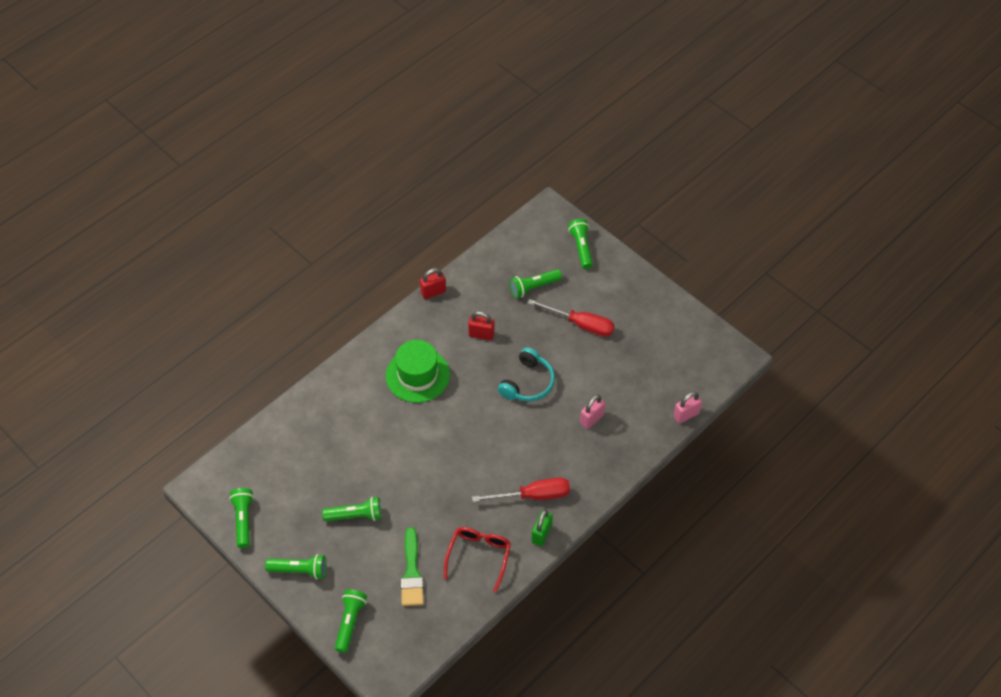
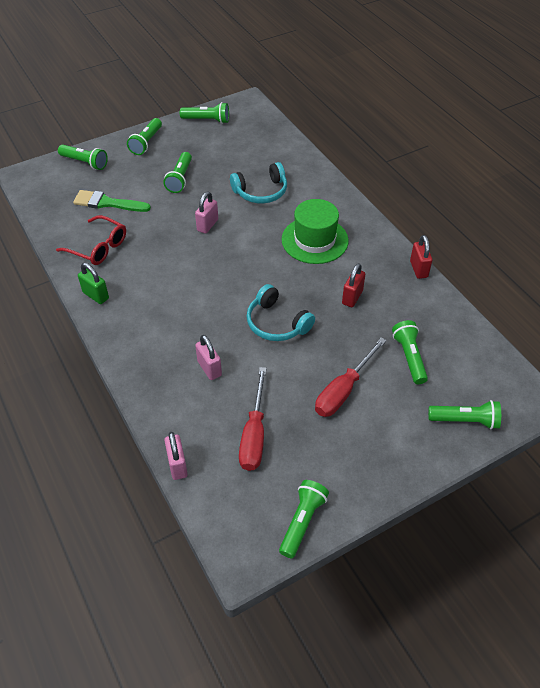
camera: 105 degrees right, 5 degrees down
(359, 435) = (261, 192): none -> turquoise headphones
(421, 469) = (207, 225): none -> pink padlock
(533, 495) = (140, 298): red screwdriver -> red screwdriver (254, 434)
(698, 329) = (302, 522): none -> green flashlight

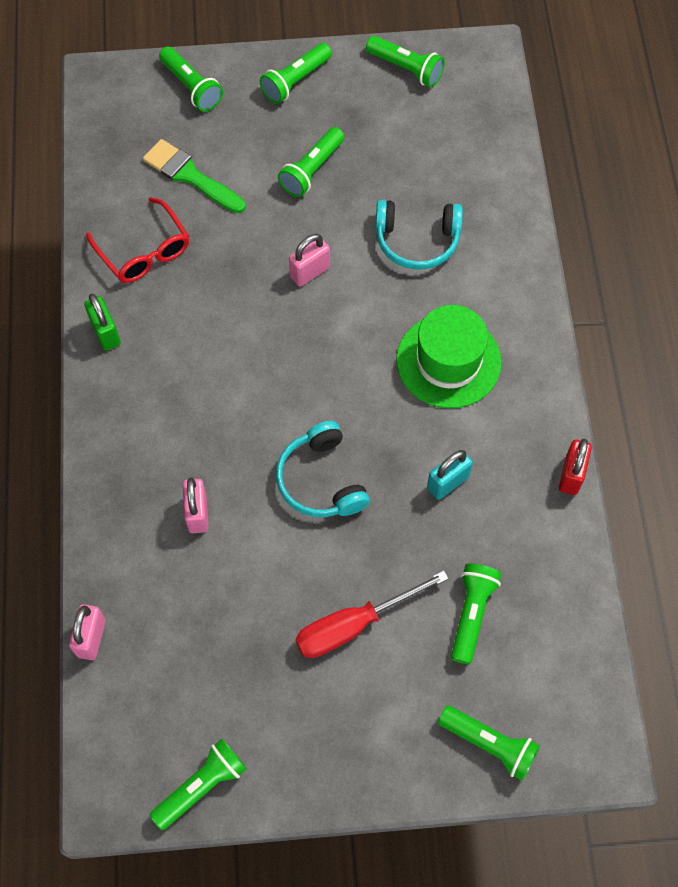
camera: 25 degrees right, 15 degrees up
(254, 434) = (205, 638): red screwdriver -> none
(352, 297) = (447, 482): red padlock -> turquoise padlock

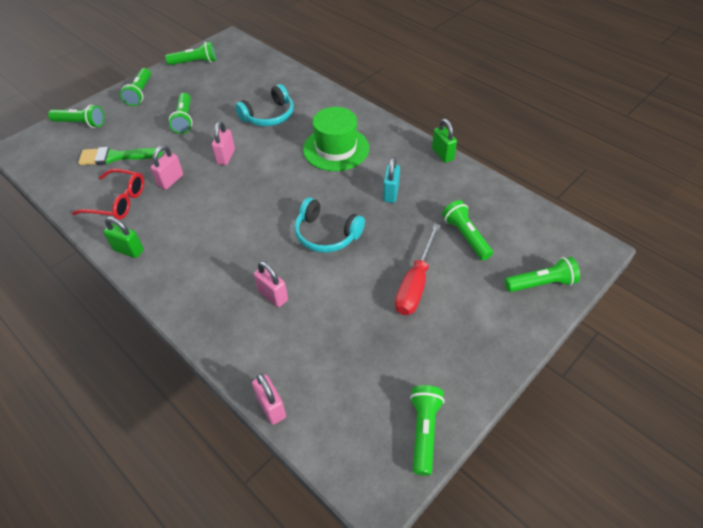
camera: 40 degrees left, 15 degrees down
(221, 262) = (171, 180): none -> pink padlock
(571, 475) = (442, 154): red padlock -> green padlock

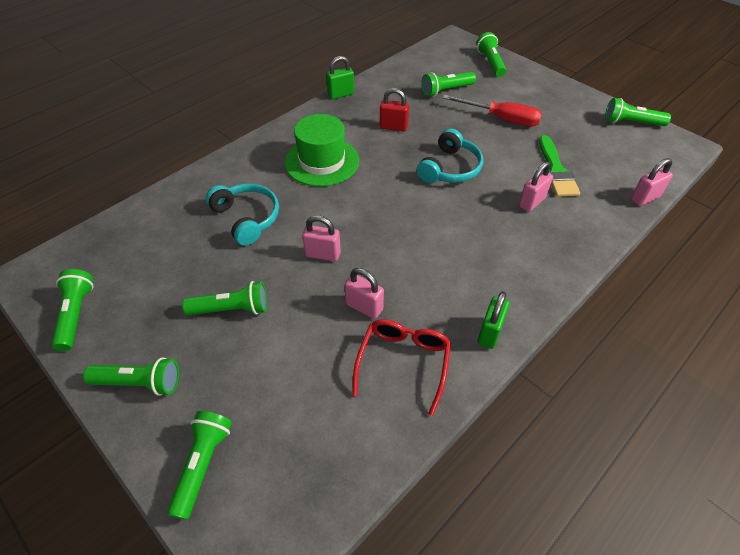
camera: 90 degrees left, 0 degrees up
(115, 157) = (305, 386): green brush -> green brush (556, 171)
(391, 193) = (393, 127): turquoise padlock -> red padlock

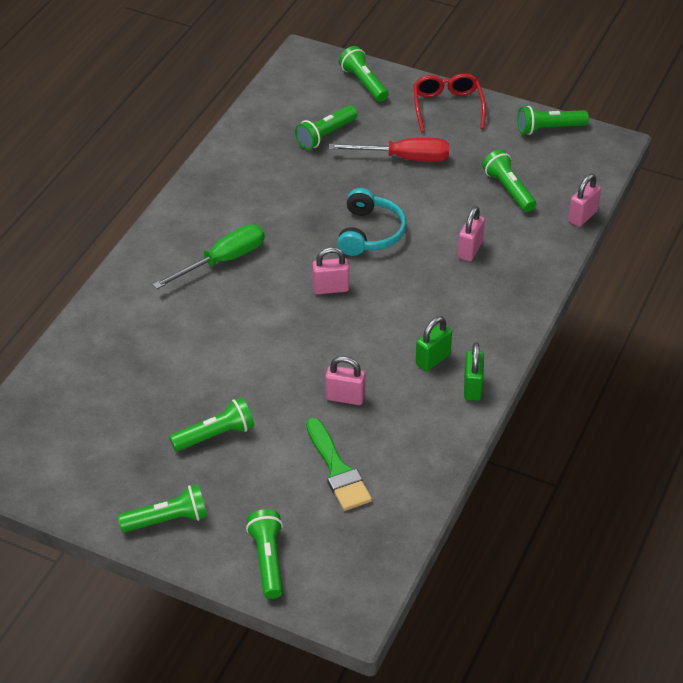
camera: 20 degrees left, 5 degrees down
(76, 314) = (60, 483): green flashlight -> green flashlight (509, 189)
(247, 218) = (176, 344): turquoise headphones -> none
(322, 161) = (223, 260): green hat -> green screwdriver
(323, 254) = (278, 360): pink padlock -> pink padlock (330, 288)
(341, 94) = (200, 170): green padlock -> green padlock (432, 359)
(393, 127) = (284, 198): red padlock -> none
(403, 363) = (404, 434): red glasses -> red glasses (447, 107)
(556, 171) = (484, 207): green brush -> green brush (337, 470)

